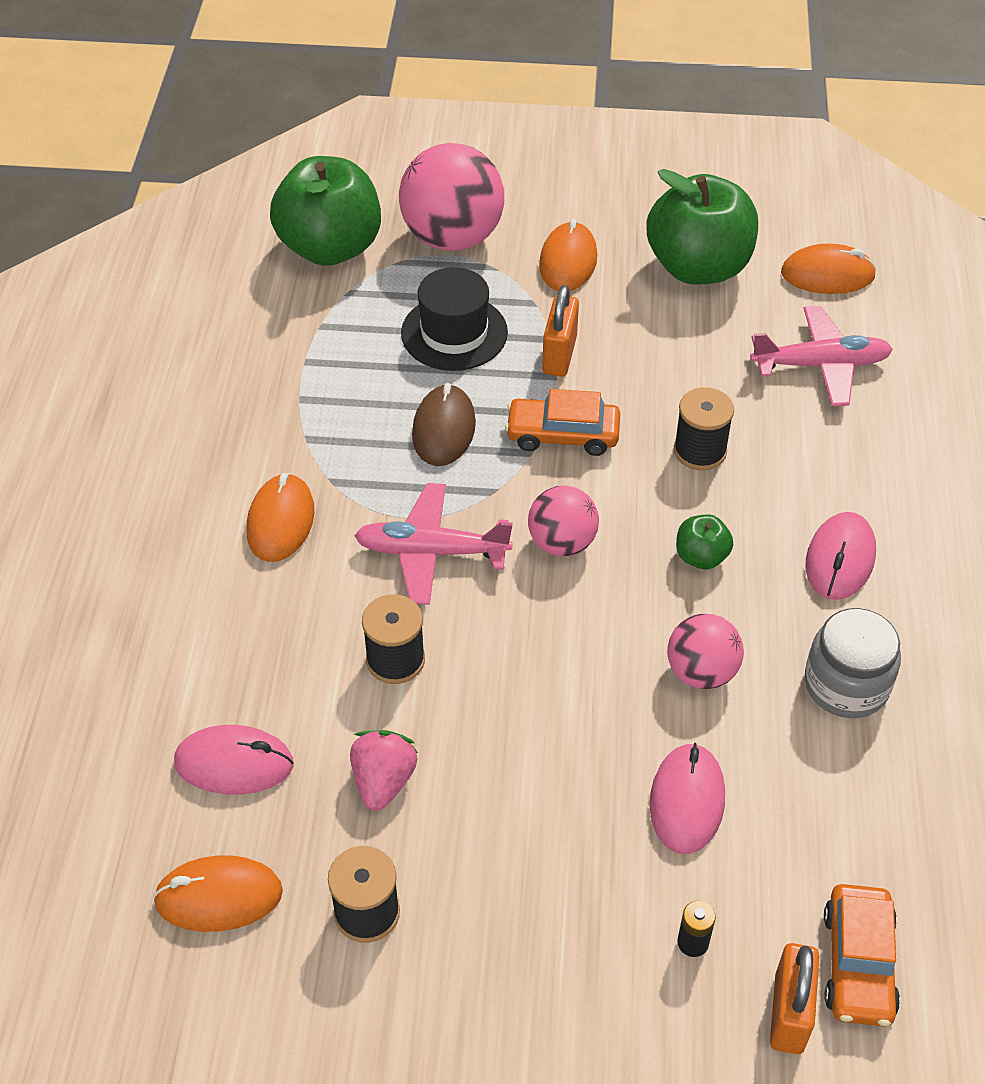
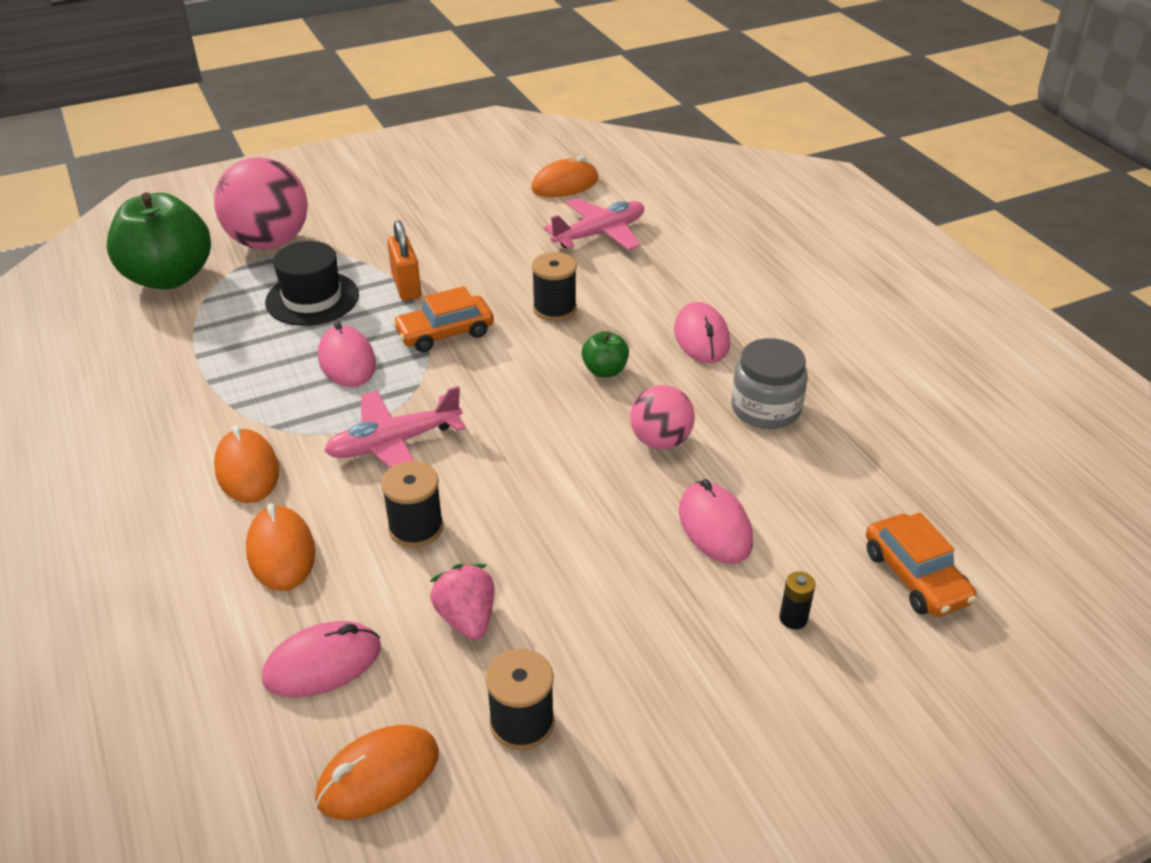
camera: 30 degrees left, 10 degrees down
(444, 429) = (347, 361): brown mouse -> pink mouse
(562, 543) = (494, 399): pink ball -> none
(568, 261) = (372, 230): orange mouse -> orange mouse (281, 552)
(698, 267) = (471, 206): green apple -> none
(788, 1013) = (897, 632): orange padlock -> none

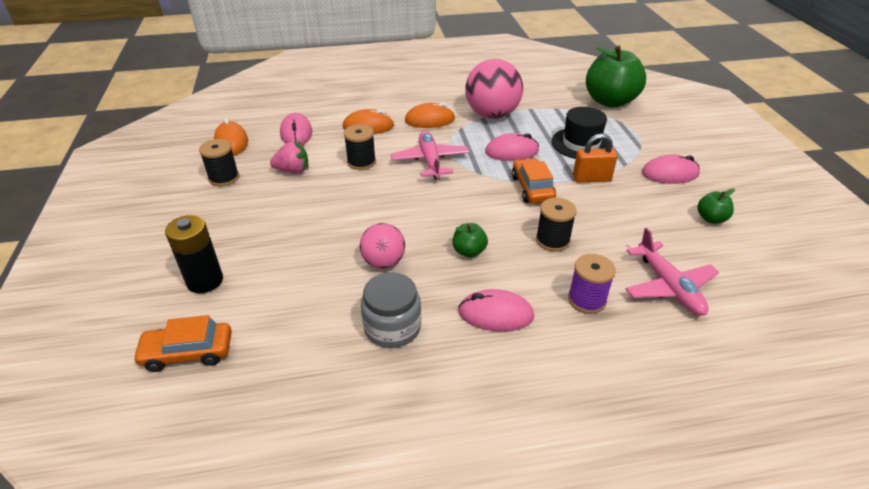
camera: 105 degrees right, 0 degrees up
(269, 242) = (650, 132): pink ball -> pink ball (492, 114)
(469, 206) = (711, 218): none -> green apple
(565, 184) = (763, 281): orange mouse -> none
(646, 281) = (586, 300): none -> purple spool
(715, 526) = (294, 267): pink mouse -> pink mouse (670, 174)
(793, 618) = (205, 281): black battery -> black battery, size x2.05

